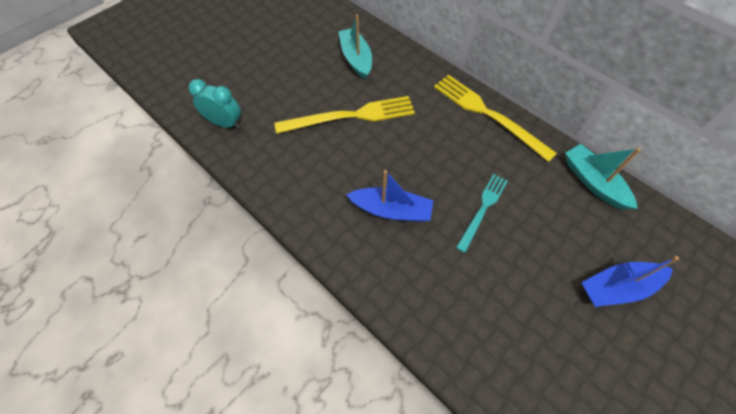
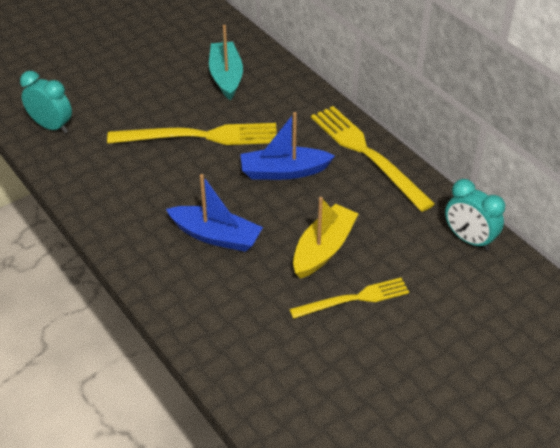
camera: 10 degrees right, 15 degrees down
(483, 209) = (323, 249): turquoise fork -> yellow boat
(523, 254) = (354, 299): none -> yellow fork
(593, 182) = (469, 239): turquoise boat -> turquoise clock
(617, 287) = (453, 345): blue boat -> blue boat (283, 171)

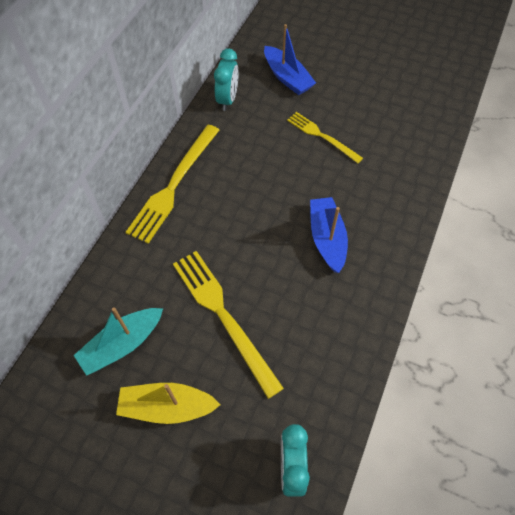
camera: 120 degrees left, 15 degrees up
(283, 171) = (228, 230): blue boat -> blue boat (287, 77)
(323, 249) = (291, 169): yellow boat -> yellow boat (167, 407)

